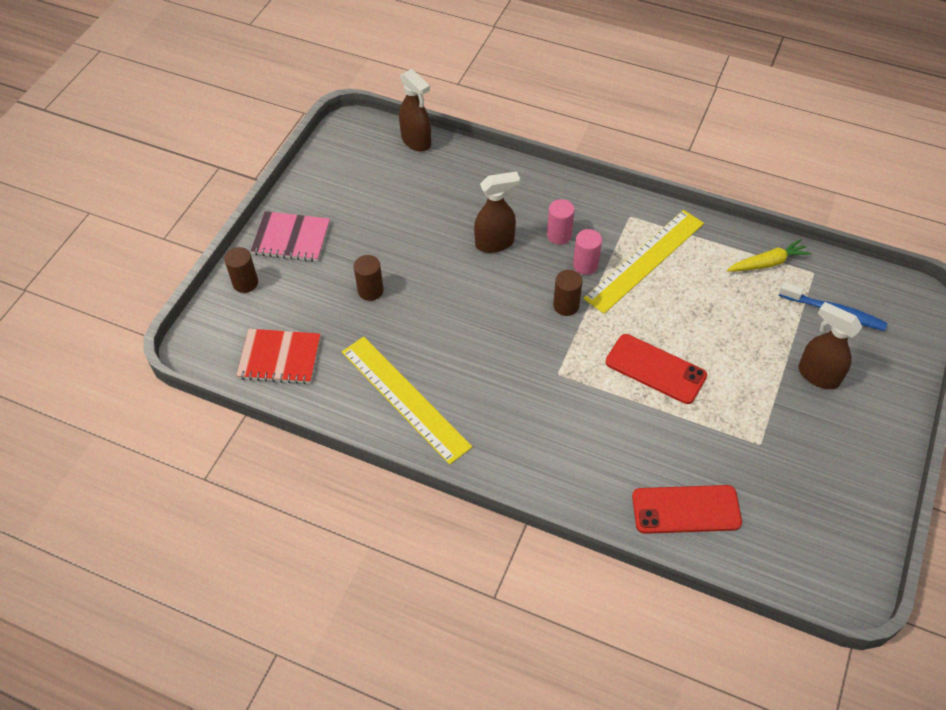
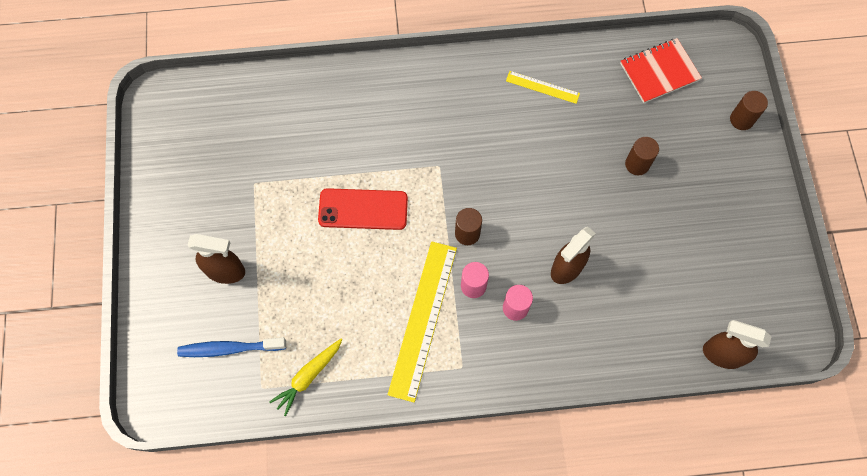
camera: 150 degrees right, 15 degrees up
(291, 238) = (742, 180): pink notebook -> none
(405, 398) = (542, 87): yellow ruler -> yellow ruler, size x0.50
(686, 510) = (290, 104): red phone -> none

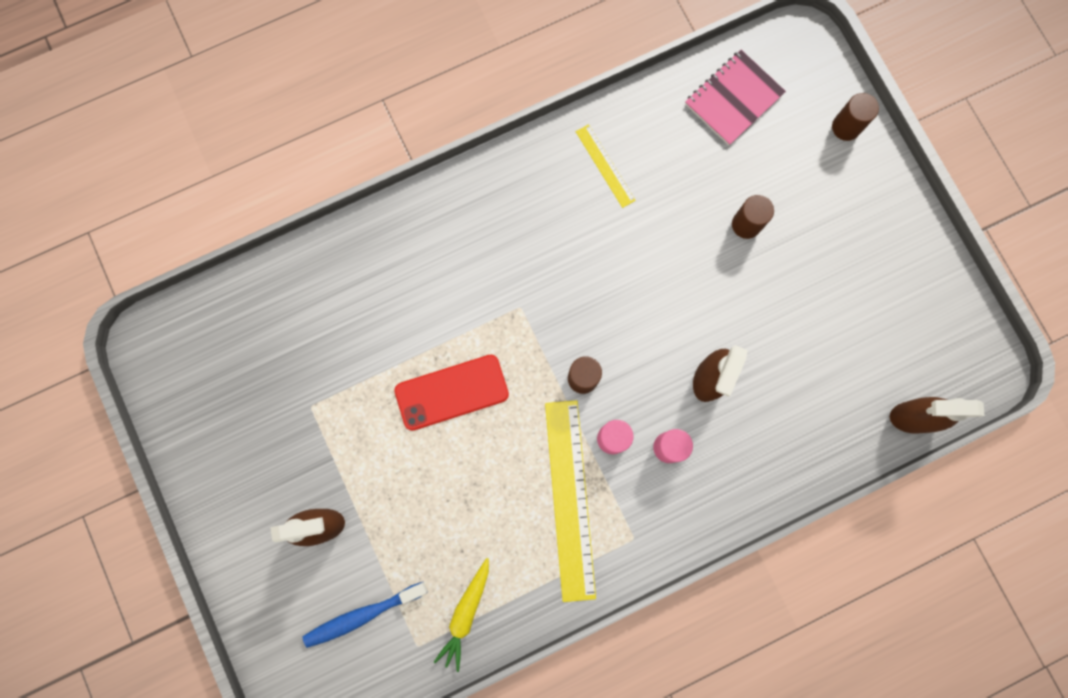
camera: 20 degrees left, 10 degrees up
(542, 87) = (605, 166): yellow ruler -> yellow ruler turned 60 degrees clockwise
(659, 72) = (733, 99): red notebook -> pink notebook

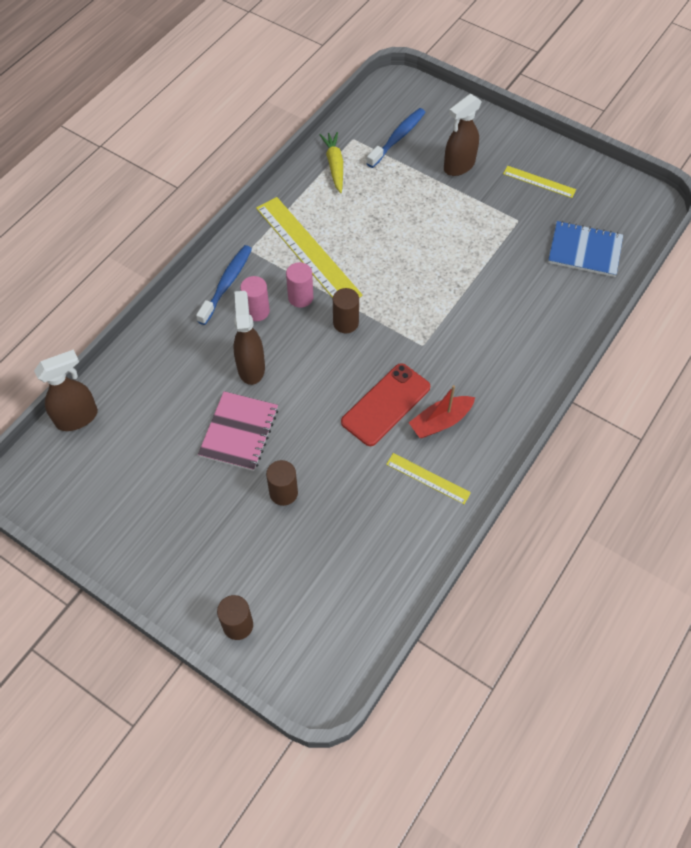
camera: 150 degrees right, 20 degrees down
(247, 447) = (539, 182): none -> yellow ruler
(271, 325) = (584, 250): none -> blue notebook
(452, 392) = (431, 271): red phone -> red phone (385, 404)
(557, 214) = (440, 422): none -> red boat
(683, 504) = (227, 284): none -> blue toothbrush
(733, 99) = (354, 595): pink notebook -> pink notebook (239, 432)

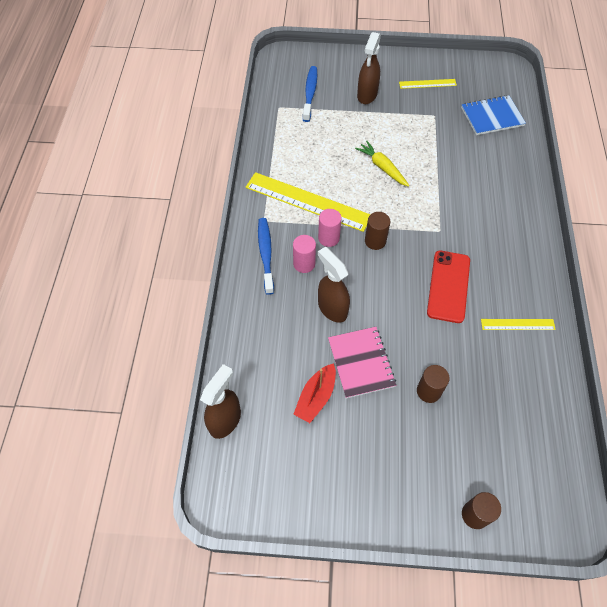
camera: 30 degrees left, 0 degrees up
(334, 165) = (280, 131): yellow carrot -> yellow carrot (382, 167)
(440, 422) = (494, 279): red boat -> red boat (316, 397)

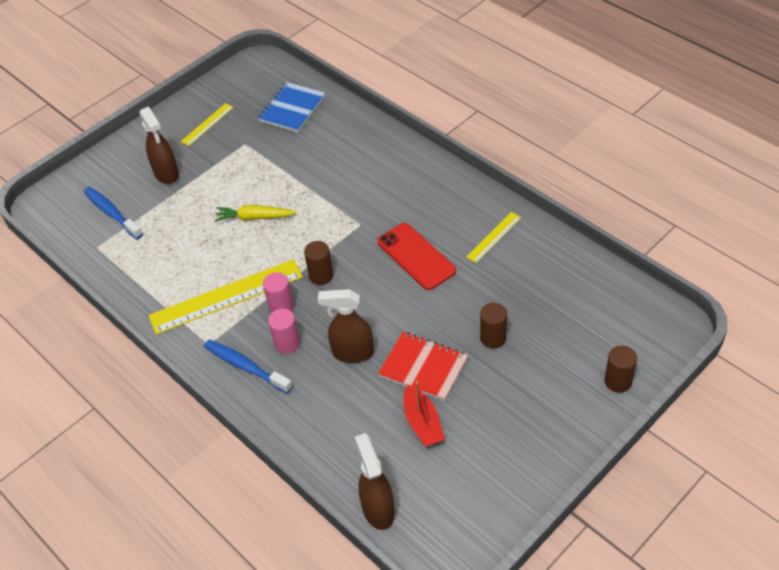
camera: 45 degrees left, 10 degrees down
(361, 363) = (423, 367): pink notebook -> red notebook

